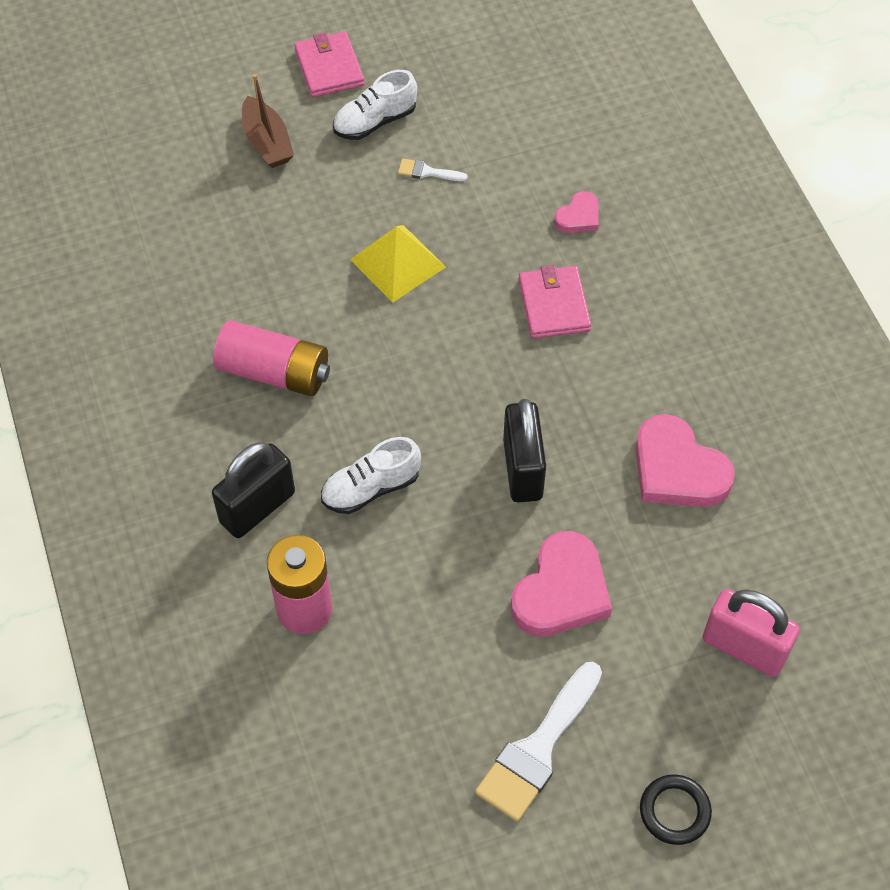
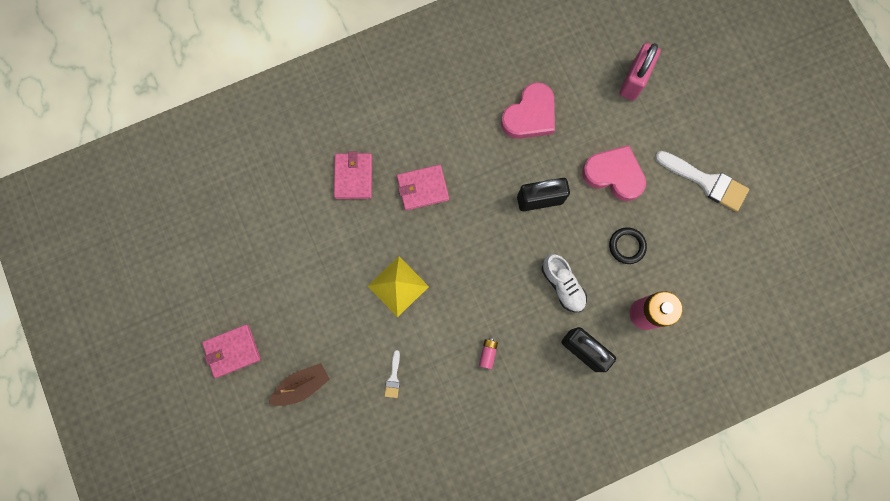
camera: 95 degrees left, 20 degrees up
(274, 372) = (488, 354): pink battery -> pink battery, size x0.43
(375, 122) = (280, 313): white shoe -> none
(427, 172) = (322, 274): white brush -> white brush (393, 377)
(578, 217) = (353, 177): pink heart -> pink wallet
(674, 811) = (728, 114): black ring -> black ring (627, 246)

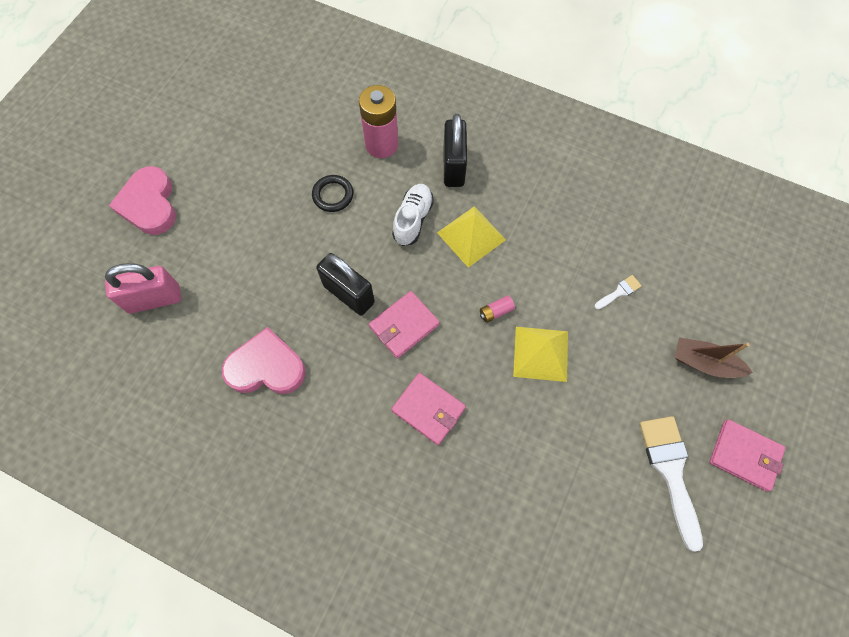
camera: 130 degrees left, 10 degrees down
(353, 177) = (476, 490): pink wallet -> pink wallet (404, 325)
(488, 354) = (526, 234): pink battery -> pink battery (496, 312)
(517, 314) = (471, 236): none -> yellow pyramid
(614, 174) = (271, 250): pink heart -> pink heart (149, 204)
(706, 182) = (219, 175): white brush -> white brush (670, 471)

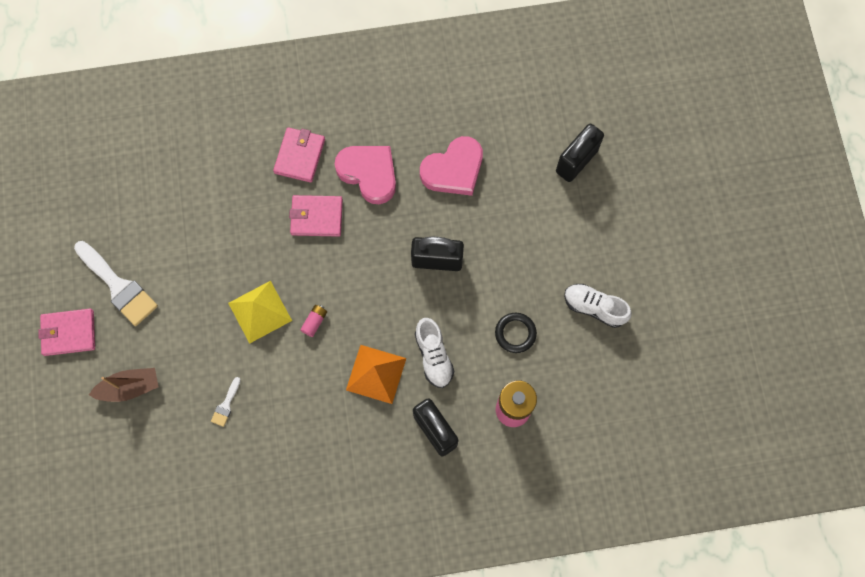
camera: 145 degrees right, 5 degrees up
(149, 204) = (652, 226): pink heart -> pink heart (369, 173)
(154, 299) = (576, 161): pink padlock -> black padlock
(254, 174) = (594, 307): none -> white shoe
(404, 325) = (377, 264): pink wallet -> pink wallet (299, 156)
(471, 236) = (376, 374): yellow pyramid -> orange pyramid

